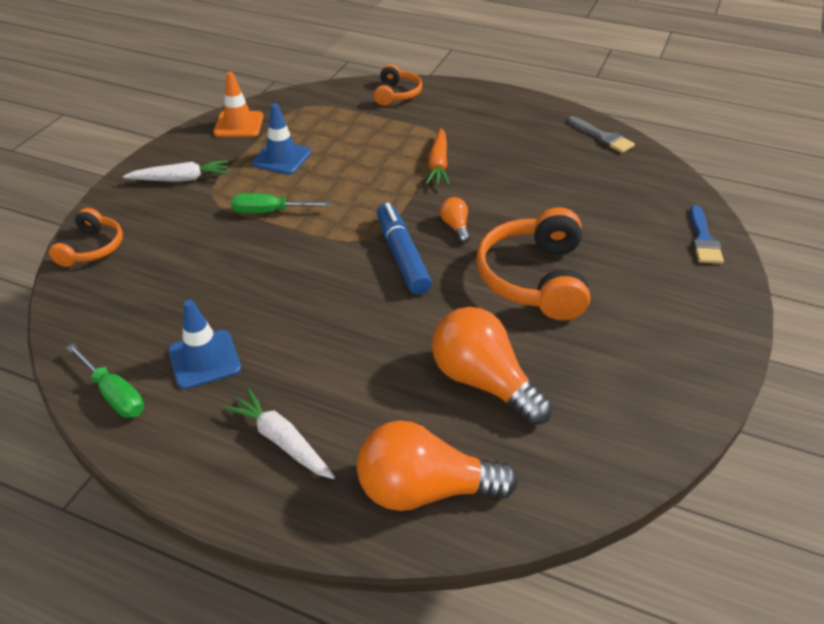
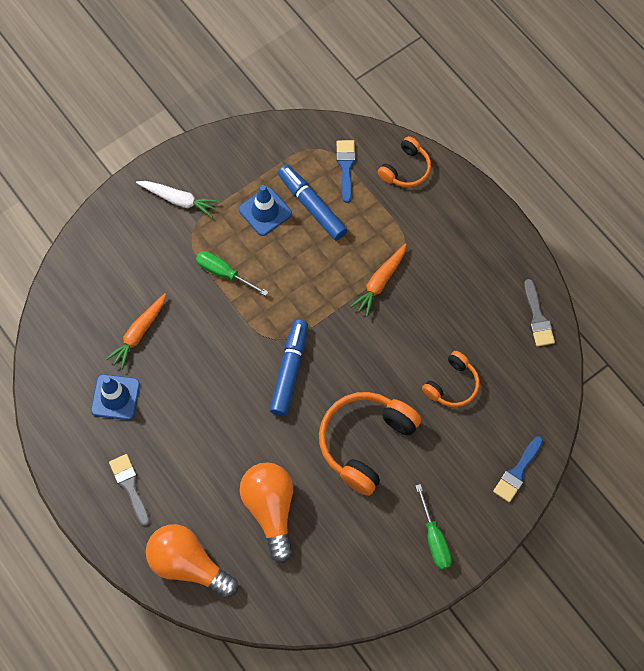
camera: 30 degrees right, 25 degrees up
(92, 248) = (88, 249): orange headphones -> orange headphones (452, 385)
(114, 394) = (53, 396): green screwdriver -> green screwdriver (434, 538)
(199, 292) = (138, 333): none -> orange carrot
(239, 125) = (253, 148): orange traffic cone -> none
(282, 440) = (130, 486): white carrot -> grey brush
(327, 140) = (312, 206): none -> blue marker
(339, 109) = (346, 167): none -> blue brush
(455, 227) = (346, 361): orange light bulb -> none

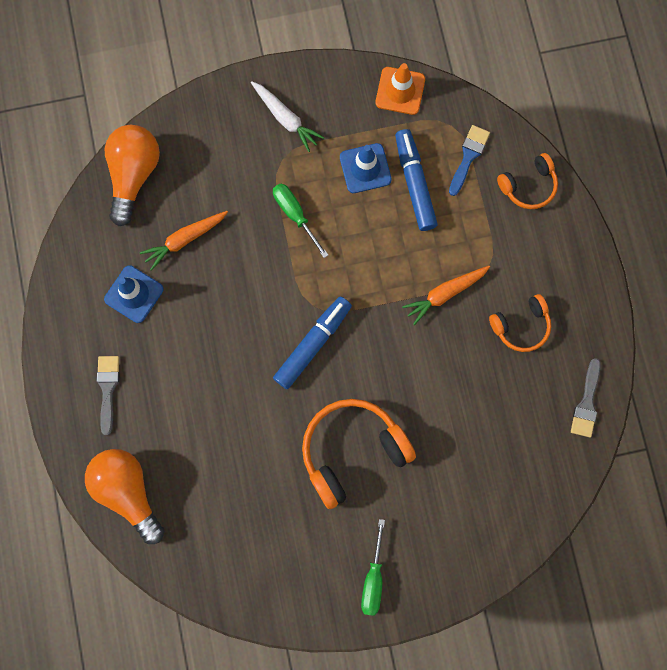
camera: 25 degrees right, 10 degrees up
(264, 139) = (400, 91): none -> orange traffic cone
(270, 509) = (230, 474): orange light bulb -> orange light bulb (134, 175)
(452, 385) = (466, 433): orange headphones -> orange headphones (521, 326)
(517, 472) = (487, 551): blue brush -> none

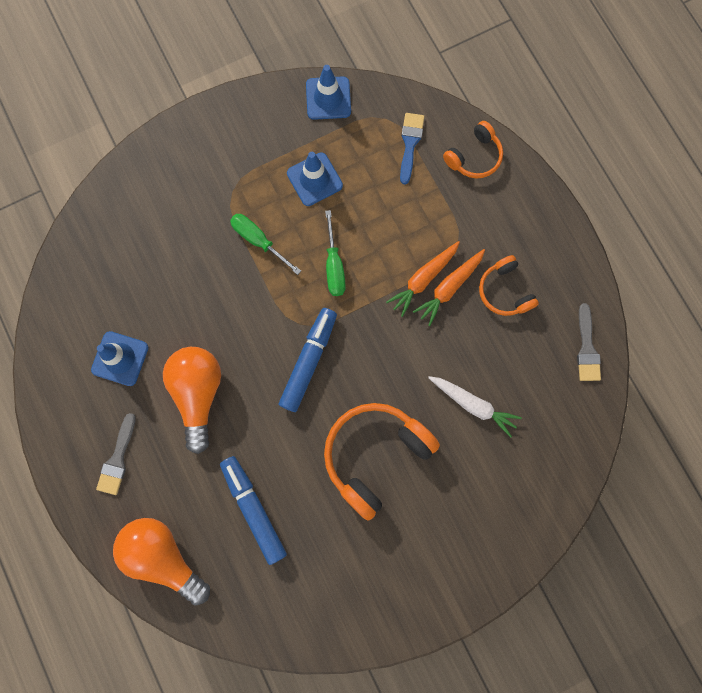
camera: 15 degrees left, 0 degrees up
(108, 389) = (117, 459): grey brush -> grey brush turned 150 degrees counterclockwise
(134, 175) = (90, 242): orange light bulb -> orange light bulb (198, 394)
(184, 240) = (157, 292): orange carrot -> orange carrot (449, 288)
(286, 119) = (225, 151): white carrot -> white carrot (473, 405)
(373, 578) = (429, 575): green screwdriver -> green screwdriver (334, 265)
(400, 91) = (328, 98): orange traffic cone -> blue traffic cone
(415, 183) = (366, 181): blue marker -> blue marker (254, 509)
(521, 326) = (504, 291): orange headphones -> orange headphones turned 105 degrees clockwise

